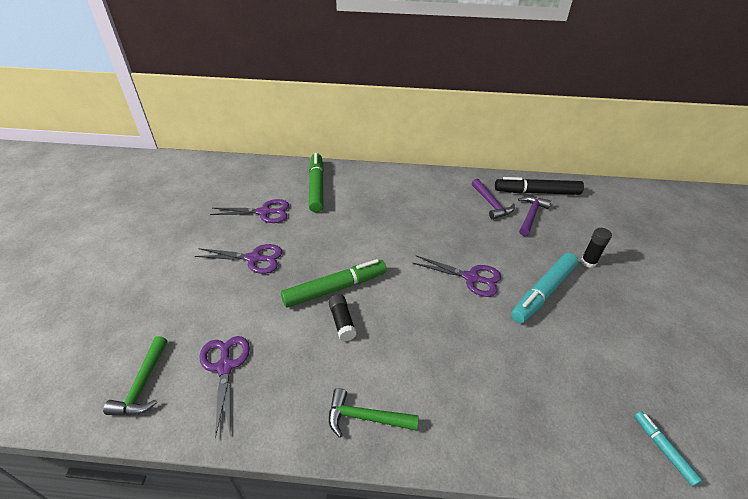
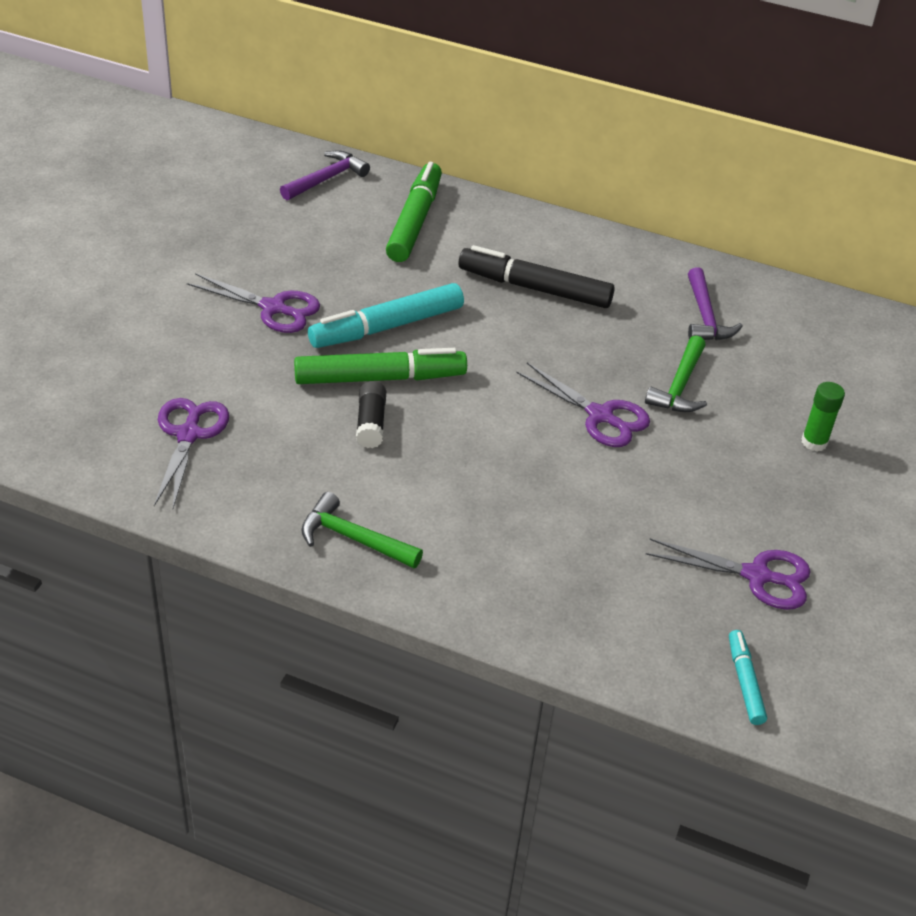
camera: 15 degrees right, 0 degrees up
(143, 384) = (78, 427): green hammer -> green hammer (679, 386)
(264, 212) = (313, 243): purple scissors -> purple scissors (757, 576)
(531, 215) = (764, 351): purple hammer -> purple hammer (326, 179)
(536, 192) = (802, 316): black marker -> black marker (534, 288)
(543, 292) = (705, 463): turquoise marker -> turquoise marker (387, 327)
(588, 262) = (814, 442): black glue stick -> green glue stick

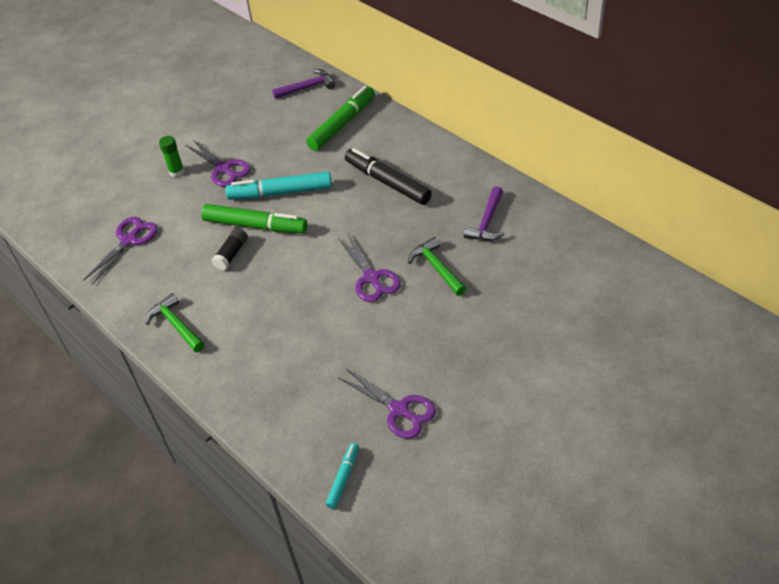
camera: 30 degrees right, 5 degrees up
(679, 386) = (437, 268): green hammer -> green hammer turned 105 degrees clockwise
(814, 442) = (501, 327): green glue stick -> green glue stick (176, 172)

